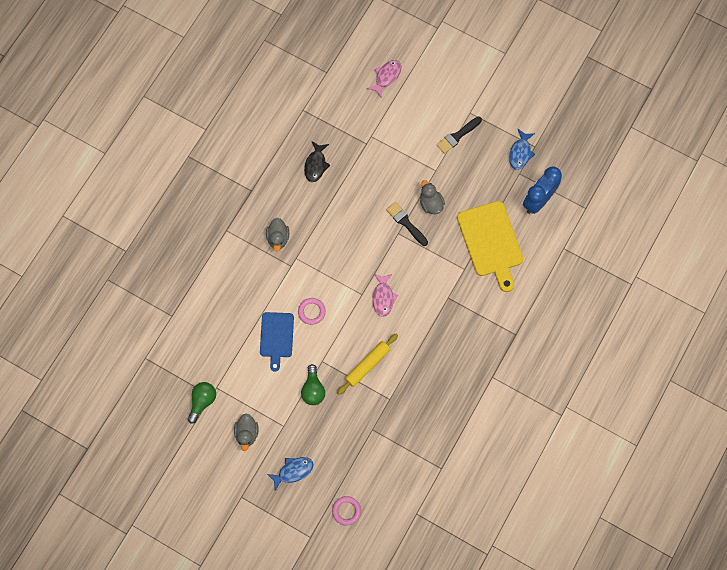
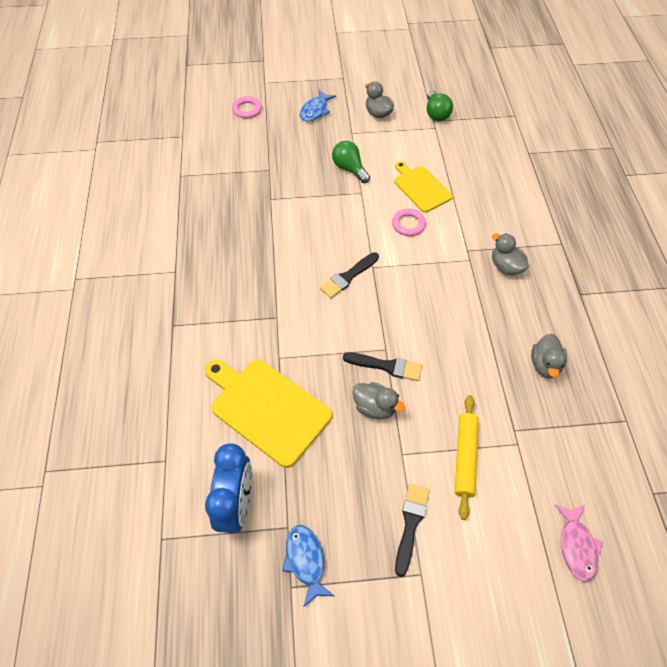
camera: 145 degrees right, 15 degrees down
(276, 337) = (421, 187): blue cutting board -> yellow cutting board
(316, 165) = (545, 365): black fish -> grey duck
(367, 365) = (314, 212): yellow rolling pin -> yellow rolling pin (464, 457)
(383, 297) = (348, 277): pink fish -> black brush

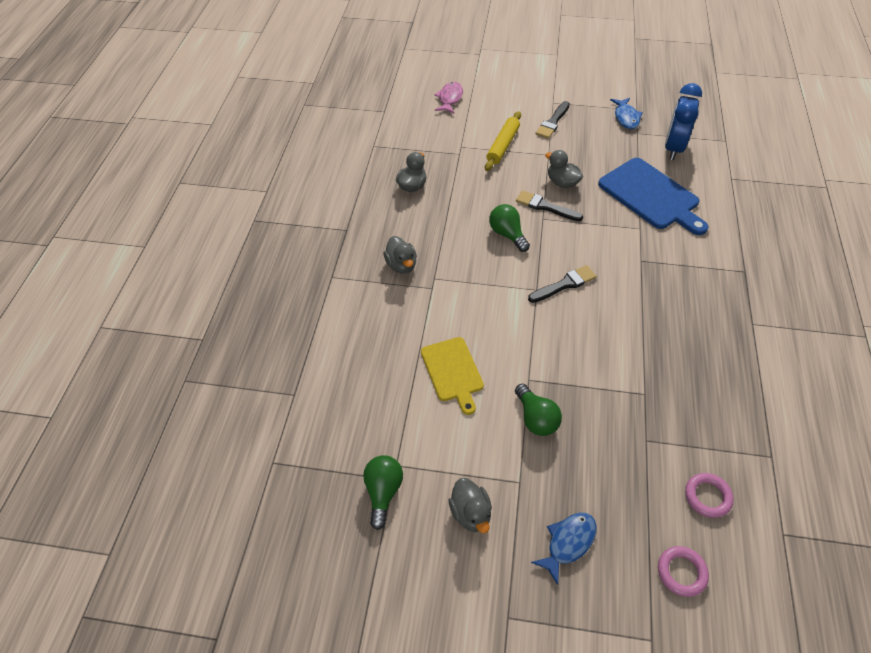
camera: 165 degrees left, 5 degrees down
(267, 408) = (651, 196): yellow cutting board -> blue cutting board
(408, 224) = (484, 328): pink ring -> pink ring (707, 496)
(417, 321) = (507, 234): none -> green light bulb

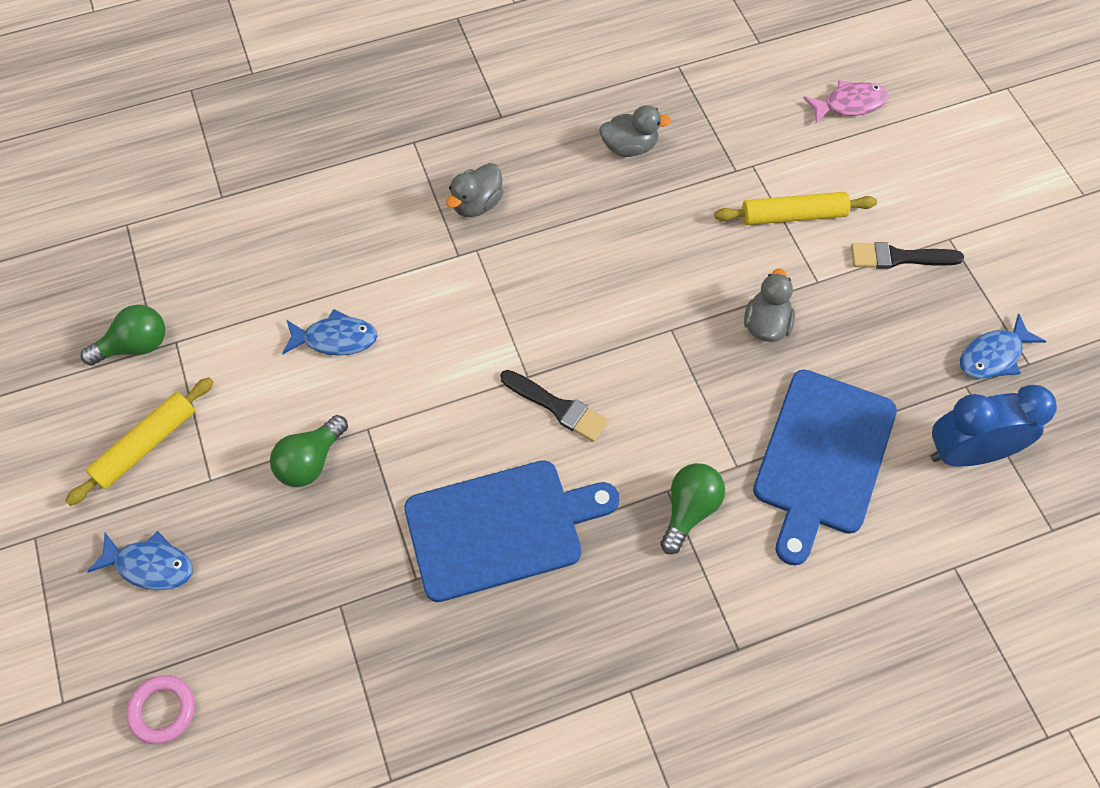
camera: 60 degrees right, 10 degrees up
(453, 371) = (335, 339): yellow cutting board -> blue fish
(471, 513) = (146, 445): grey duck -> yellow rolling pin
(507, 234) = (610, 299): green light bulb -> green light bulb (689, 510)
(545, 206) = (698, 323): black brush -> none
(630, 340) = (500, 528): none -> blue cutting board
(707, 496) = (286, 711): pink ring -> none

